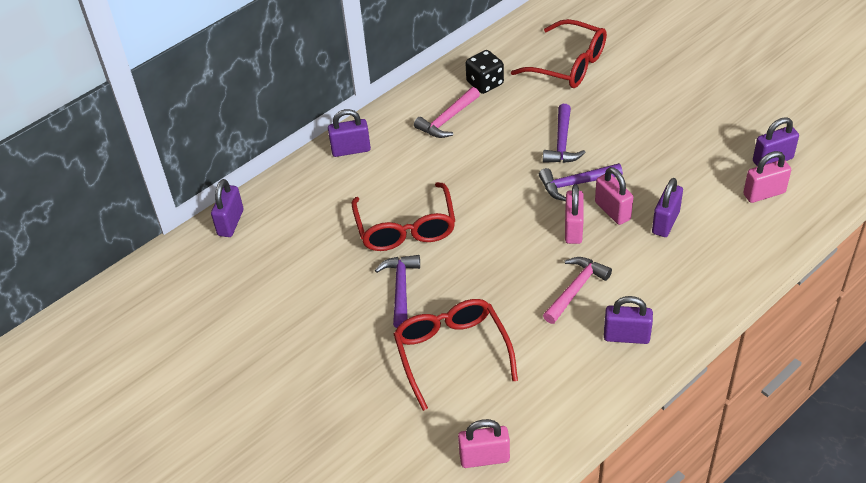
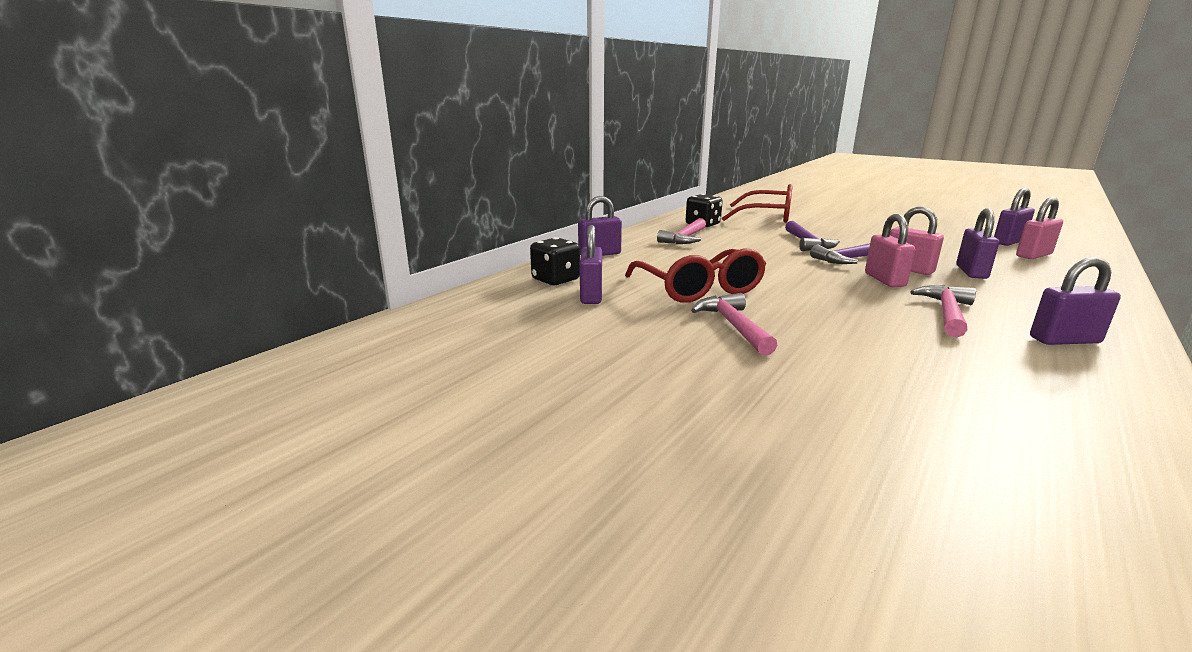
camera: 15 degrees left, 25 degrees down
(230, 223) = (480, 297): purple padlock -> purple padlock (591, 296)
(296, 199) = (555, 280): none -> black dice
(401, 289) = (734, 326): purple hammer -> pink hammer
(451, 352) = (861, 370): red glasses -> none
(484, 458) = (1073, 482): pink padlock -> none

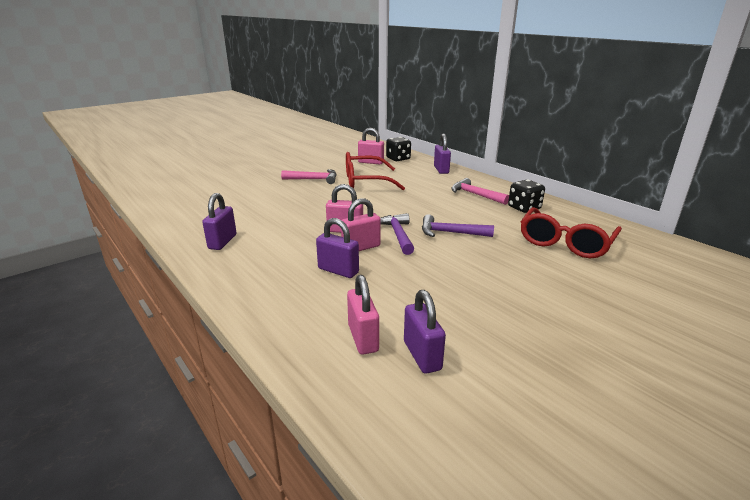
camera: 105 degrees right, 5 degrees up
(591, 296) = (371, 162): purple padlock -> pink padlock
(947, 313) = (281, 227): pink hammer -> none

